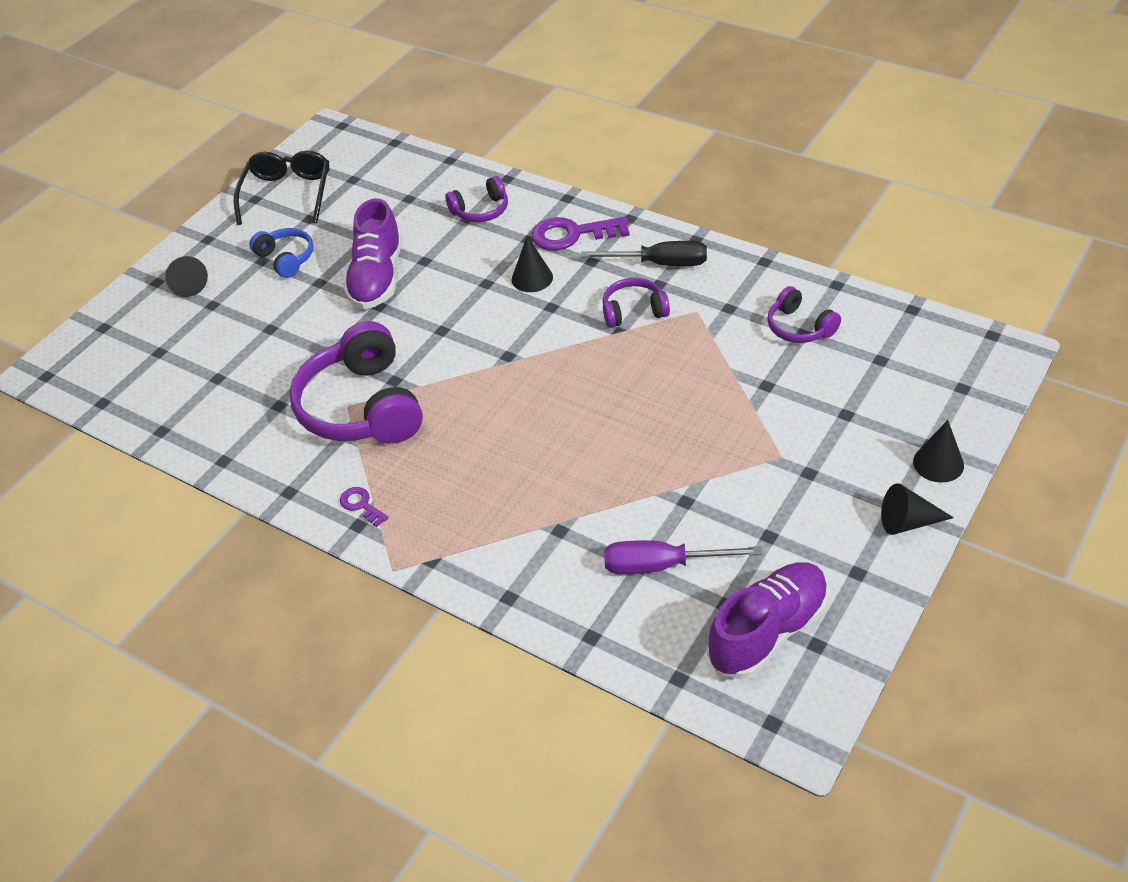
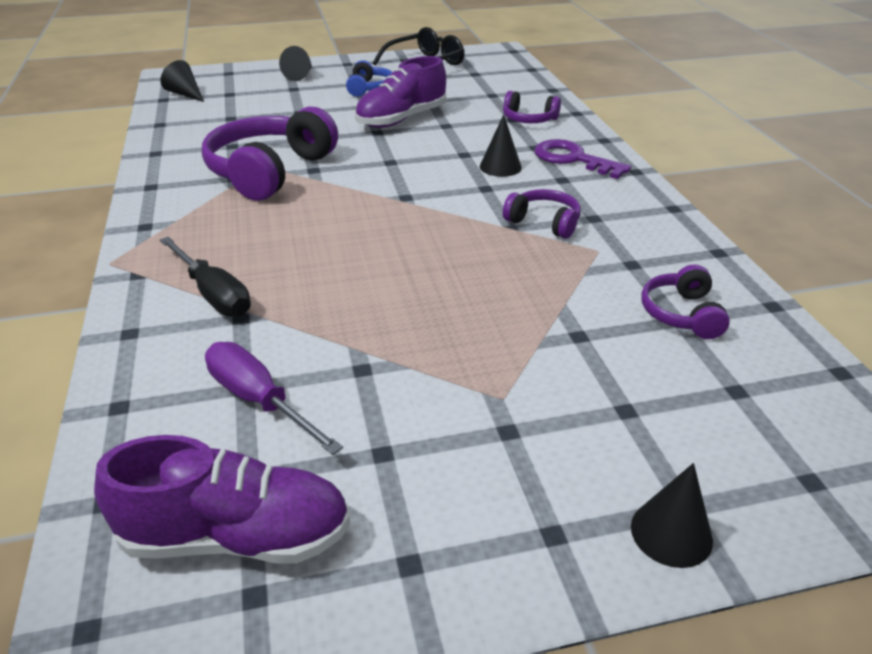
camera: 40 degrees right, 10 degrees down
(361, 505) = (167, 217): purple key -> none
(660, 263) = (616, 207): black screwdriver -> black screwdriver (213, 294)
(908, 522) = (544, 563): black cone -> black cone (185, 94)

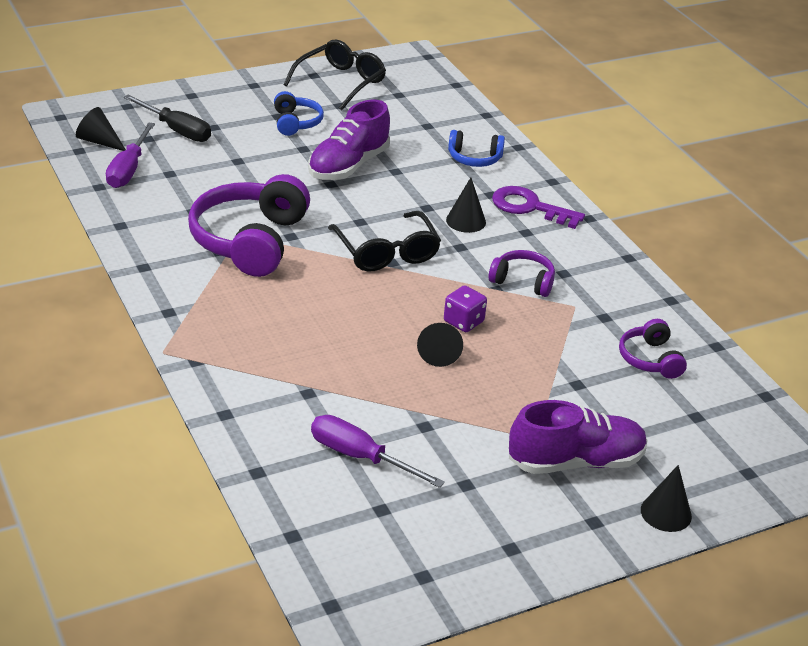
camera: 15 degrees left, 0 degrees up
(195, 114) = (129, 169): none -> purple screwdriver
(213, 294) = (273, 374): black screwdriver -> black screwdriver (176, 130)
(236, 536) = (394, 546): purple shoe -> purple shoe (575, 462)
(300, 75) = (211, 106): black cone -> black cone (438, 352)
(404, 188) = (386, 252): none -> black glasses
(460, 257) = (463, 322): none -> purple dice
(529, 119) = (474, 158): purple headphones -> blue headphones

